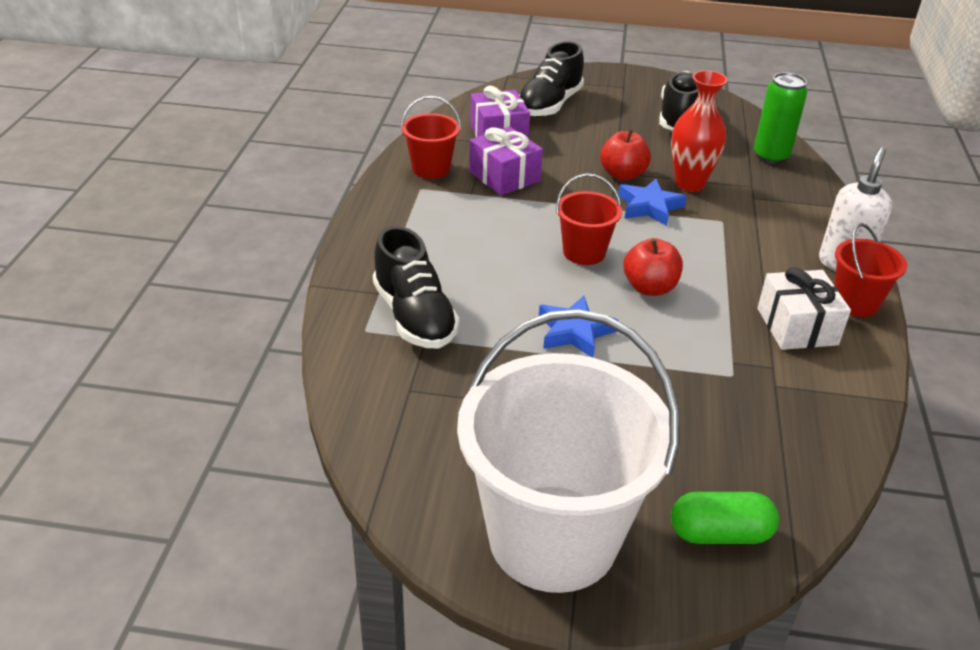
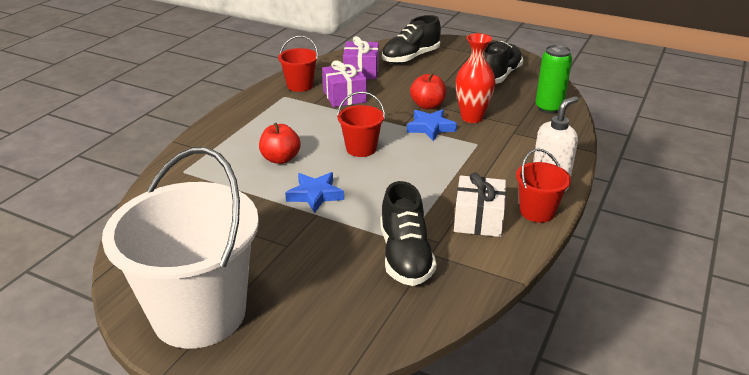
camera: 20 degrees right, 5 degrees down
(414, 317) = (219, 169): black shoe -> black shoe (405, 256)
(649, 288) = (389, 177): red apple -> red apple (280, 159)
(720, 534) = (312, 337): green capsule -> none

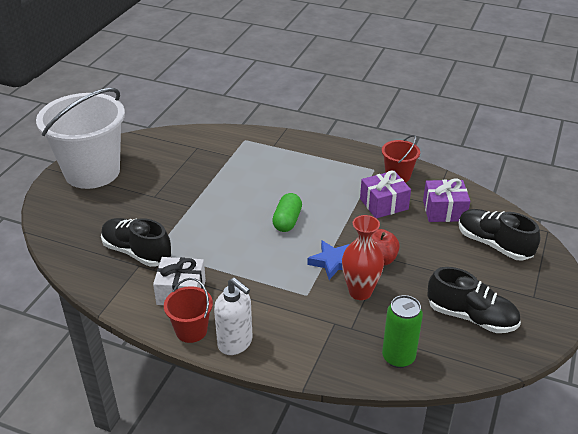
camera: 85 degrees right, 5 degrees up
(280, 159) = (266, 180): red apple -> none
(315, 195) = (215, 202): blue star -> none
(361, 149) = (287, 221): red bucket -> green capsule
(405, 256) = (137, 252): black shoe -> black shoe turned 45 degrees clockwise

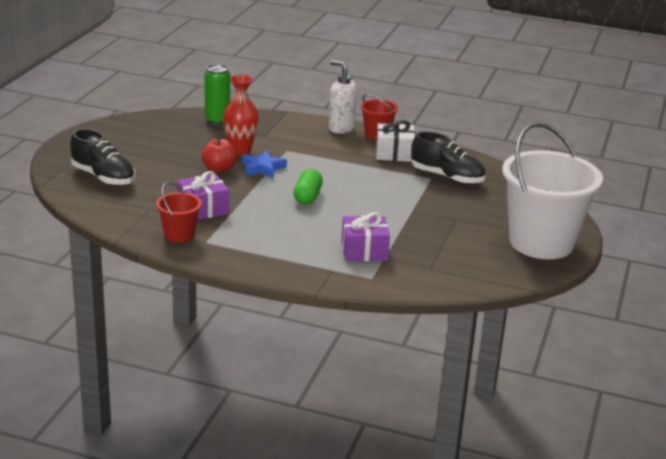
camera: 175 degrees right, 10 degrees down
(444, 210) = (139, 203): purple gift -> purple gift (364, 251)
(471, 317) = (151, 137): black shoe -> none

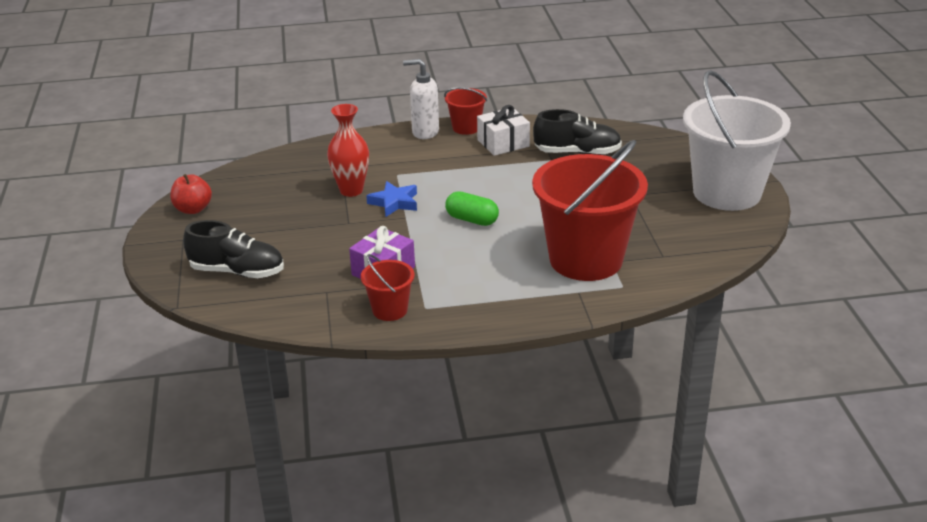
camera: 25 degrees left, 5 degrees up
(217, 120) = (290, 163): green can -> none
(219, 169) = (351, 219): red apple -> red apple (193, 209)
(307, 197) = (472, 220): green capsule -> green capsule turned 45 degrees counterclockwise
(364, 251) = (585, 259): purple gift -> red bucket

